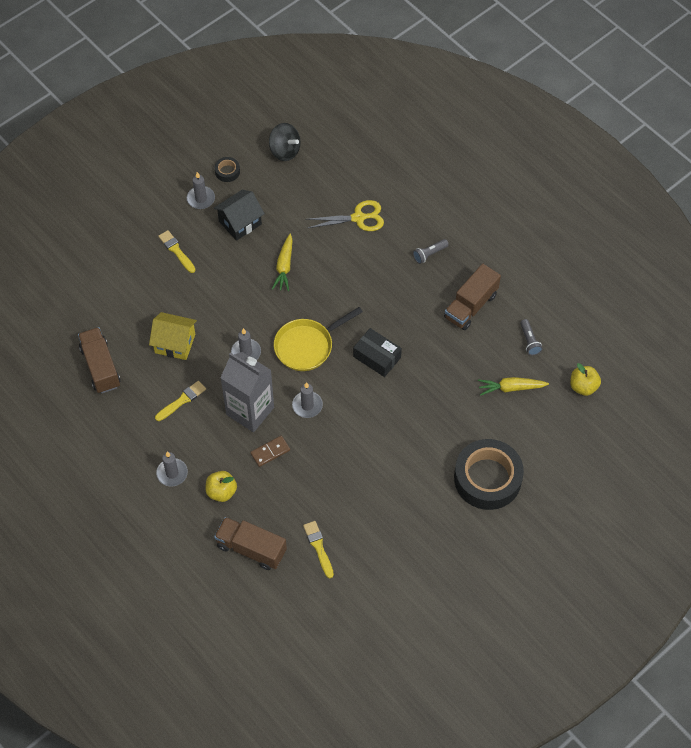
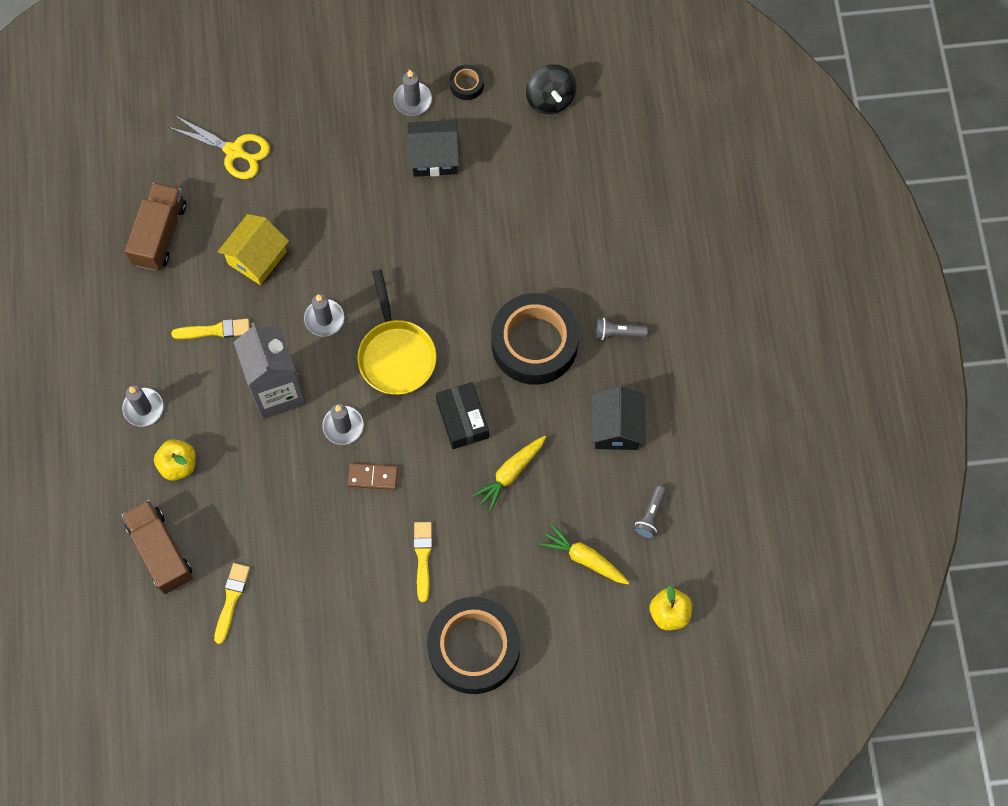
camera: 35 degrees right, 10 degrees up
(175, 343) = (257, 258): yellow house -> yellow house turned 75 degrees clockwise
(176, 251) = (340, 147): yellow brush -> yellow brush (423, 557)
(270, 452) = (263, 454): brown domino -> brown domino (373, 477)
(284, 266) = (443, 242): yellow carrot -> yellow carrot (510, 473)
(307, 346) = (396, 355): yellow pan -> yellow pan turned 105 degrees counterclockwise
(358, 218) = (571, 236): yellow scissors -> yellow scissors (234, 151)
(385, 289) = (534, 343): none -> black tape
(470, 306) = (616, 428): brown truck -> black house

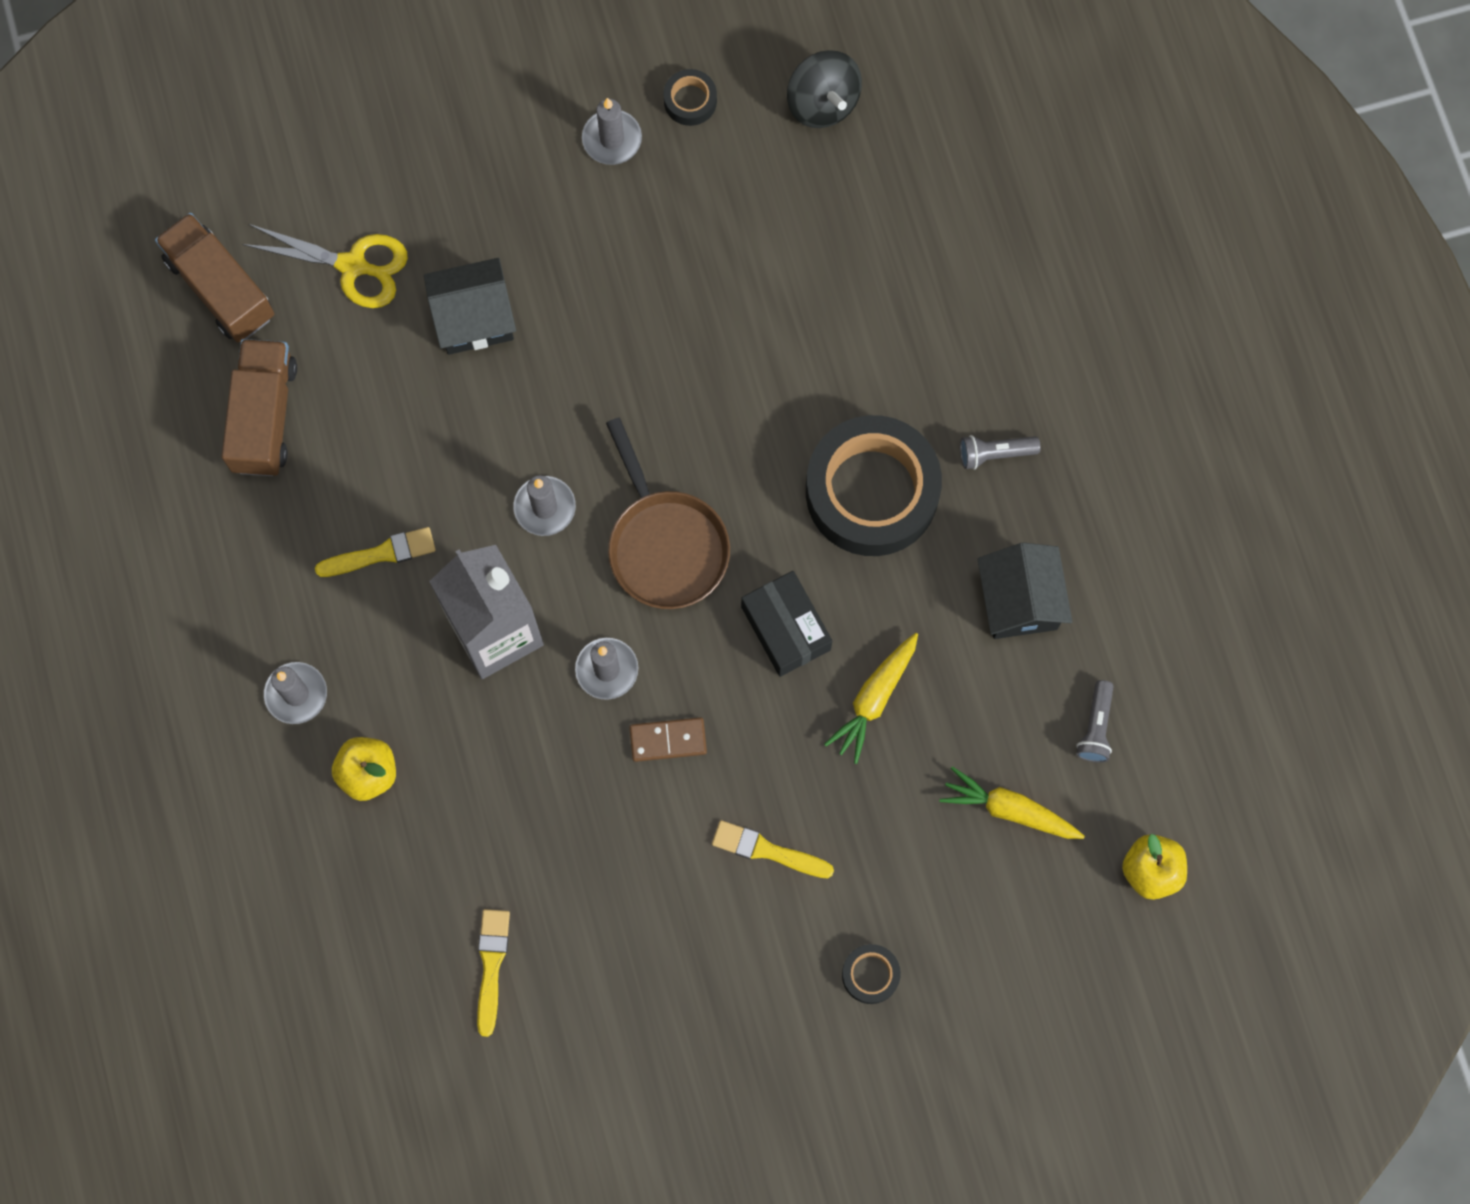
camera: 10 degrees left, 5 degrees up
(161, 551) = (369, 911): brown truck -> brown truck (220, 288)
(257, 258) = (422, 429): yellow house -> none
(396, 355) = (665, 545): yellow pan -> brown pan
(423, 557) = (767, 850): yellow brush -> yellow brush turned 60 degrees counterclockwise
(434, 157) = (662, 224): black house -> black house (474, 318)
(474, 648) = (870, 975): black tape -> black tape, size x0.41

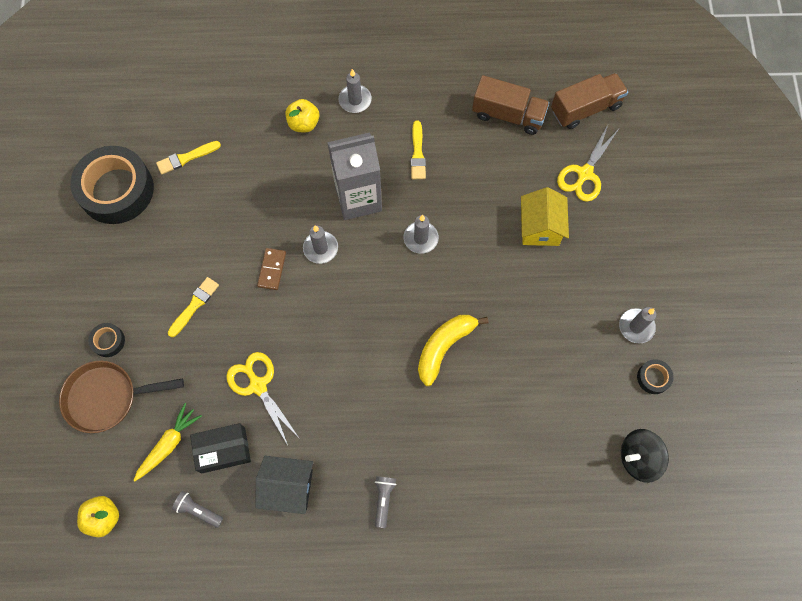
camera: 105 degrees right, 5 degrees down
(474, 318) = (540, 227): black house -> yellow house
(491, 966) = (186, 158): yellow brush -> yellow brush turned 135 degrees clockwise
(665, 545) = (381, 295): brown pan -> brown pan (106, 397)
(727, 423) = (444, 347): none -> yellow banana
(786, 628) = (314, 348): black box -> black box (223, 450)
(872, 491) = (380, 418): black tape -> black tape (116, 190)
(874, 699) = (258, 385): yellow carrot -> yellow scissors

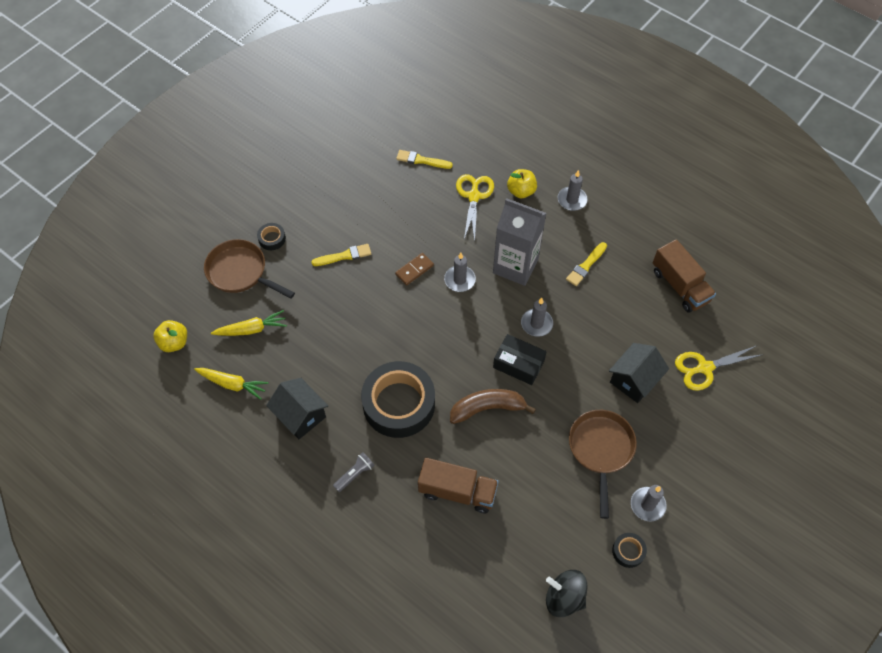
camera: 40 degrees right, 10 degrees down
(116, 190) = (359, 150): black tape -> black tape (399, 404)
(198, 510) = (232, 384): grey flashlight -> yellow carrot
(223, 450) = (281, 359): black box -> black box (518, 364)
(258, 385) = (339, 336): yellow scissors -> yellow scissors (474, 196)
(444, 347) = (487, 408): yellow banana -> brown banana
(540, 227) = (634, 380): yellow house -> black house
(564, 309) = (601, 450): none -> brown pan
(585, 109) = (747, 323): brown truck -> brown truck (457, 491)

